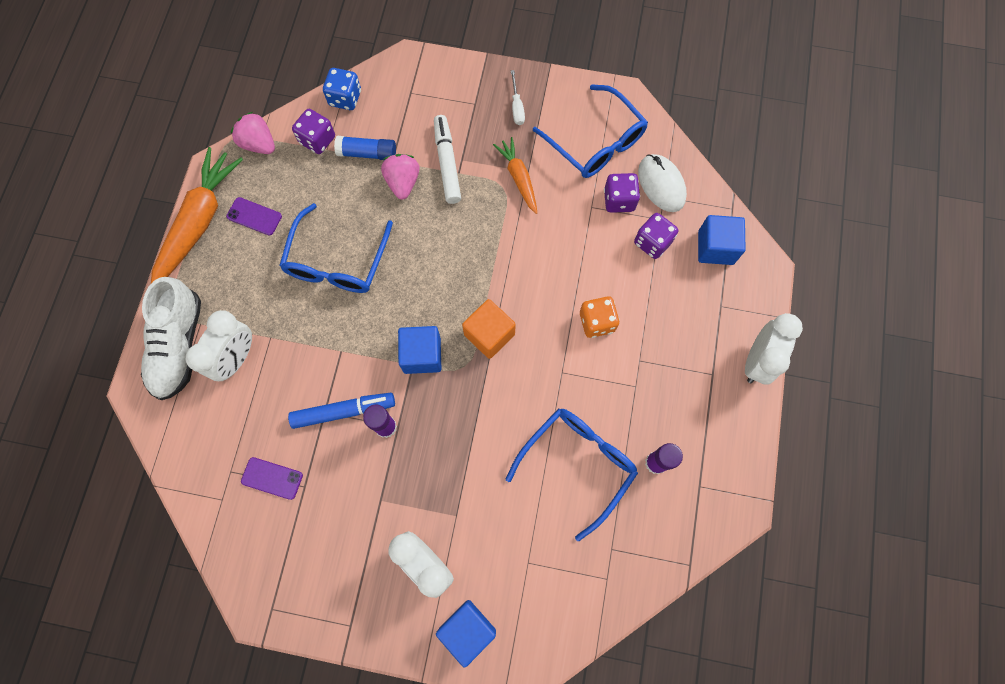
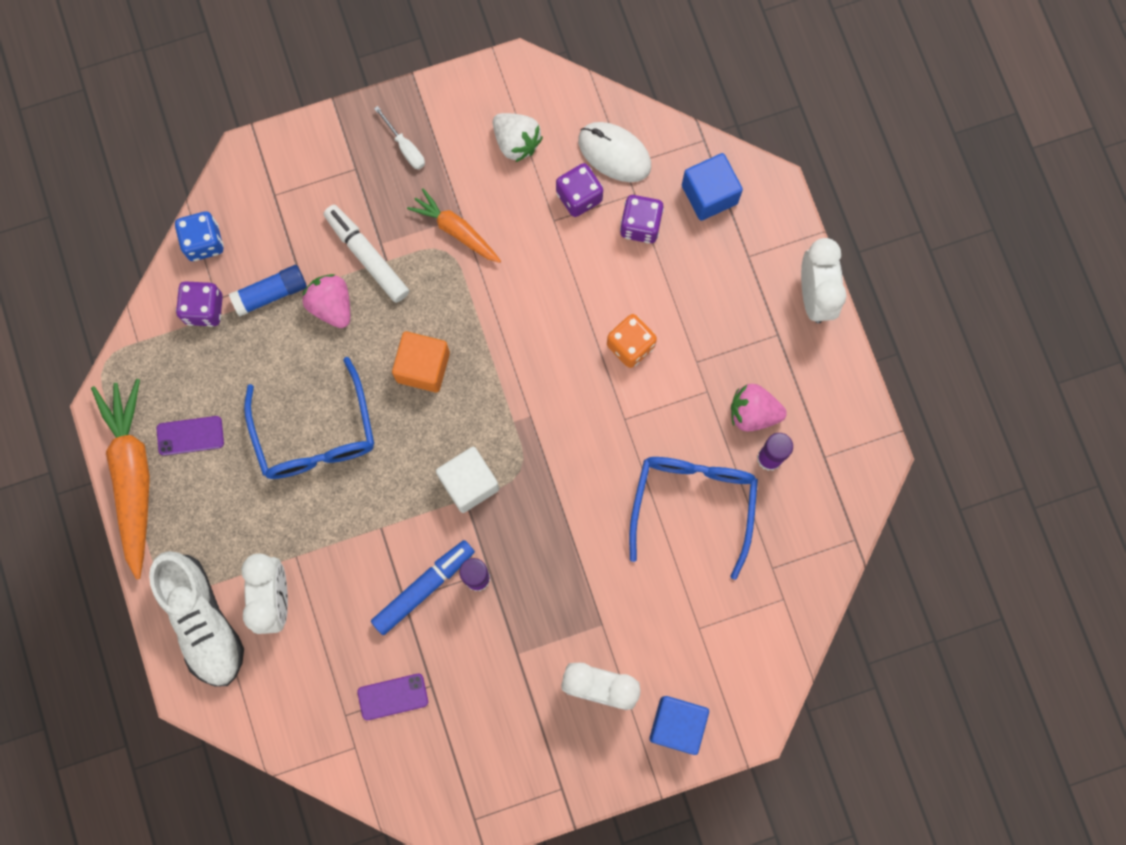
camera: 30 degrees left, 5 degrees up
(259, 144) = (139, 350): pink strawberry -> pink strawberry (753, 413)
(422, 355) = (469, 483): blue cube -> white cube
(489, 334) = (526, 422): orange cube -> orange cube (423, 367)
(595, 142) = (516, 142): blue glasses -> white strawberry

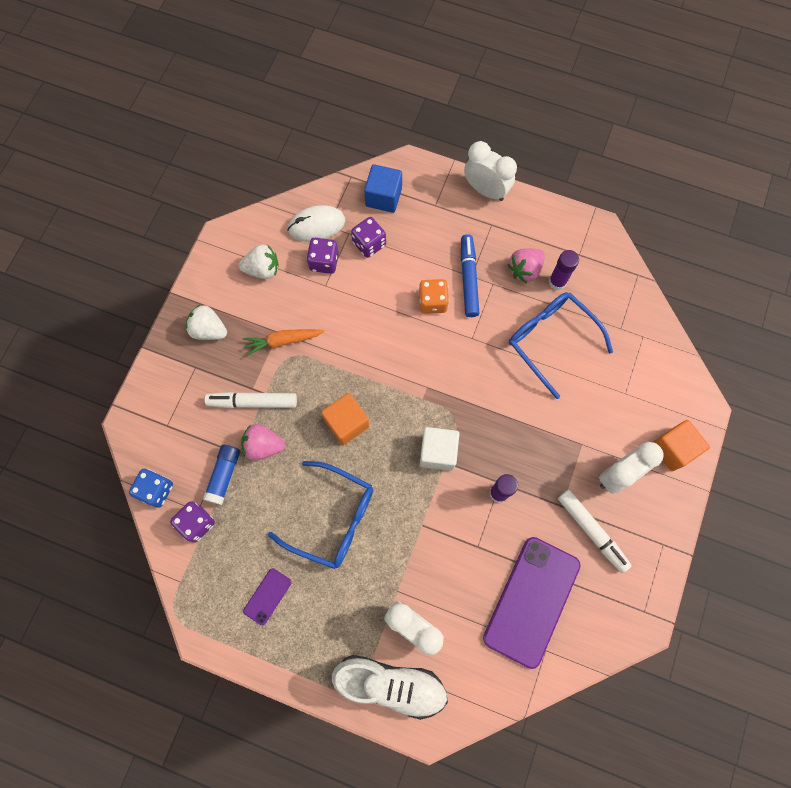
camera: 50 degrees left, 5 degrees down
(132, 475) = (261, 654): orange carrot -> none
(393, 697) = (531, 601): purple phone -> purple phone, size x2.27
(405, 147) = (209, 330): white screwdriver -> white strawberry
(423, 588) = (479, 529): blue marker -> blue marker (468, 279)
(515, 703) = (591, 531): none -> white marker
(677, 725) = (673, 449): blue cube -> orange cube

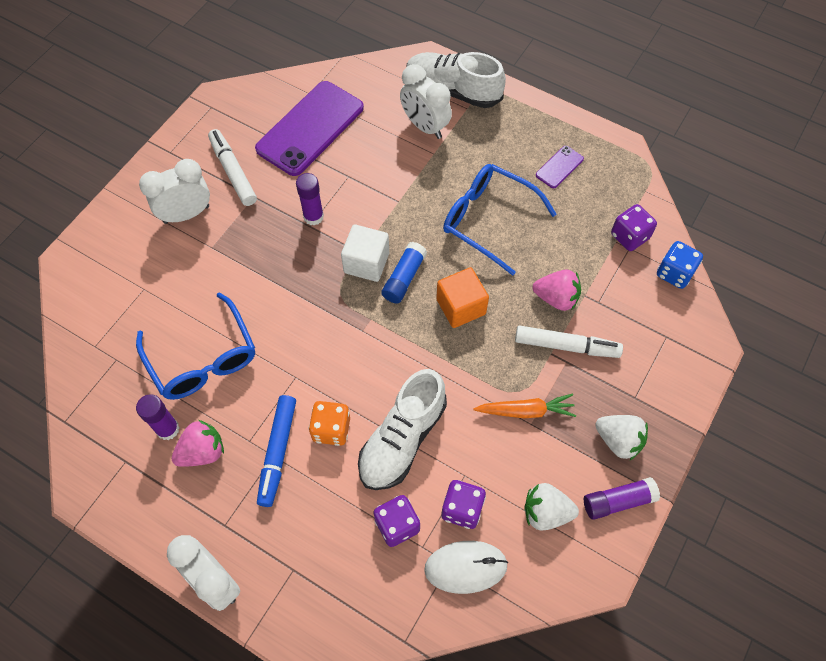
camera: 170 degrees left, 10 degrees down
(209, 285) = (618, 501): none -> purple glue stick
(224, 475) = (600, 276): blue glue stick -> blue glue stick (404, 278)
(376, 304) = (402, 439): none -> white shoe
(383, 197) = (363, 596): blue cube -> none
(673, 449) = (119, 228): orange cube -> none

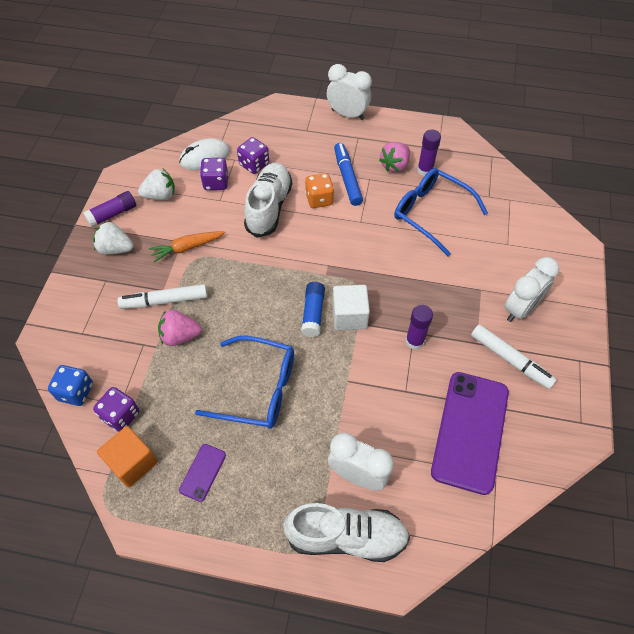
camera: 160 degrees right, 5 degrees down
(461, 307) = (258, 305): orange cube -> orange cube (132, 462)

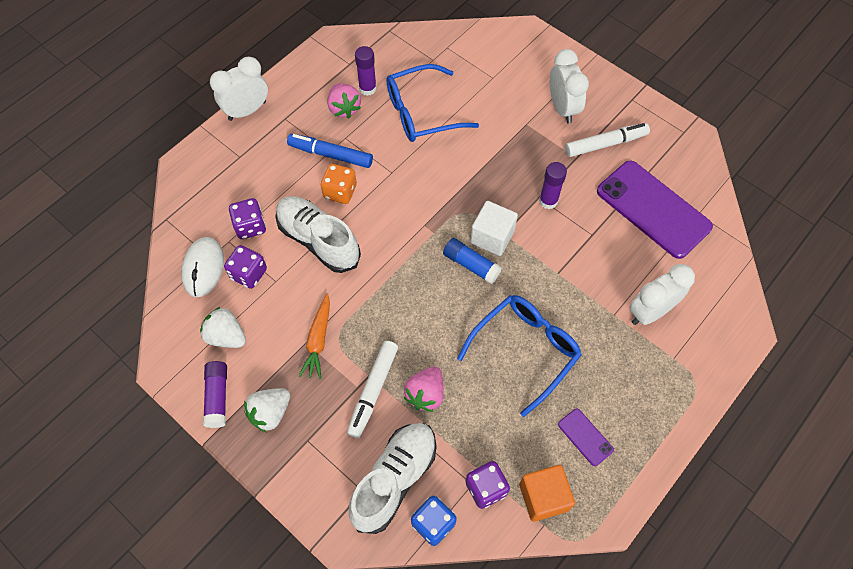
camera: 60 degrees left, 5 degrees up
(160, 195) = (226, 336): white strawberry -> white strawberry turned 75 degrees counterclockwise
(346, 536) = (699, 348): white shoe -> white shoe (394, 479)

